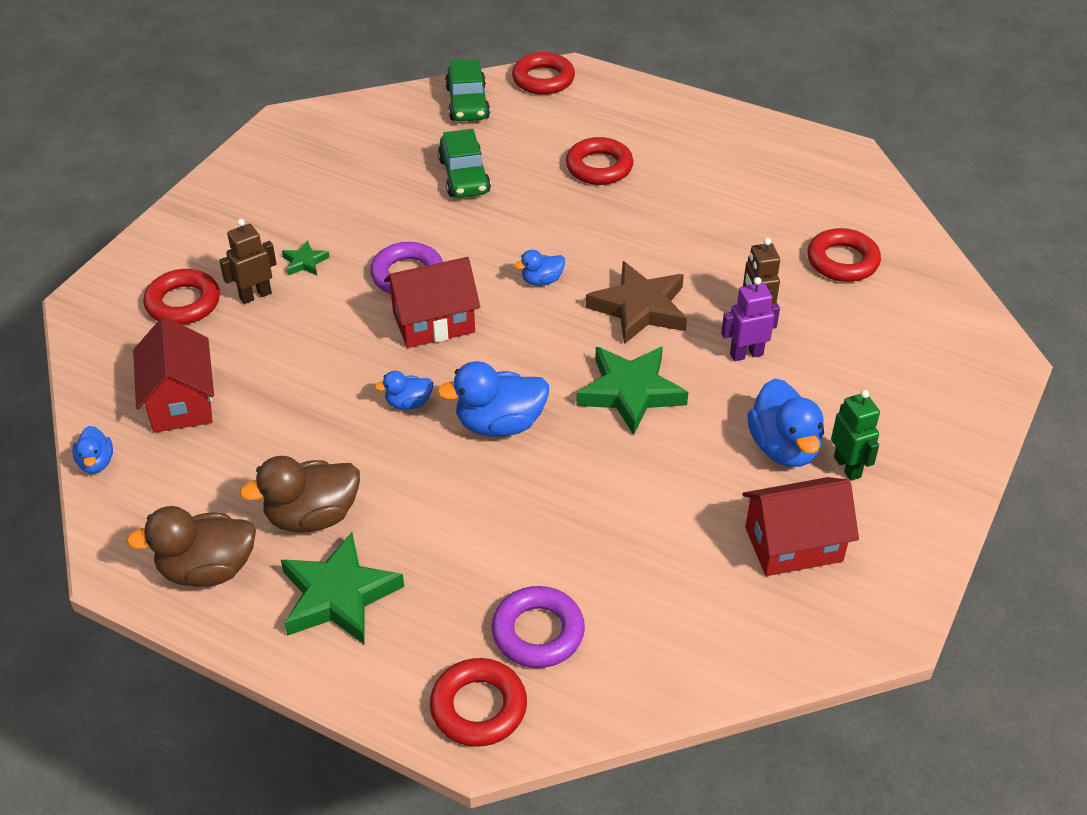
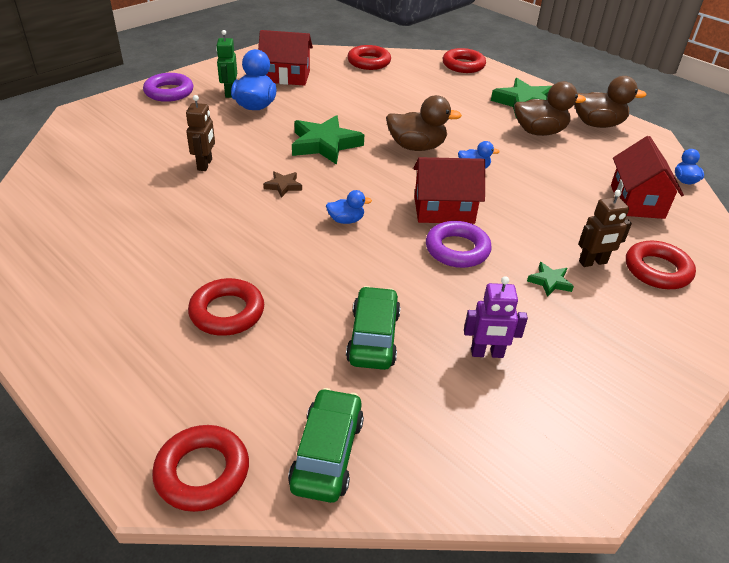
camera: 165 degrees left, 5 degrees down
(499, 424) = (416, 147): blue duck -> brown duck
(538, 632) = (428, 77): purple ring -> purple ring (169, 92)
(639, 308) = (283, 186): brown star -> brown star, size x0.47
(746, 354) = (234, 147): purple robot -> purple robot (487, 353)
(842, 261) = (104, 182): red ring -> red ring (369, 62)

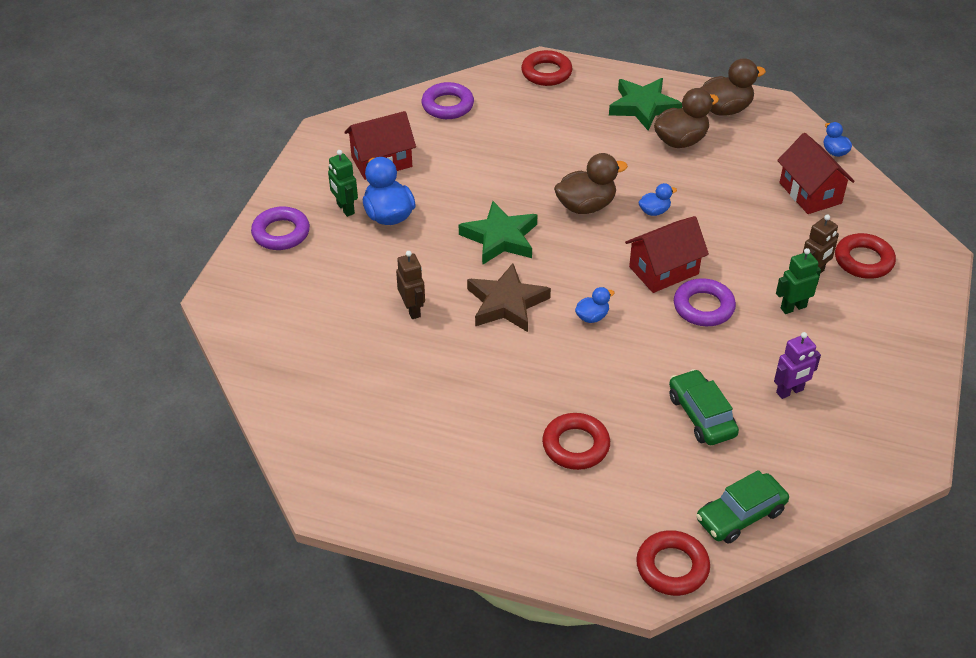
camera: 25 degrees left, 5 degrees up
(283, 186) = (506, 303): brown star -> brown star, size x2.12
(327, 453) = (740, 515): green car -> green car turned 105 degrees counterclockwise
(369, 62) = (447, 105): red ring -> purple ring
(549, 282) = (793, 307): green star -> green robot

